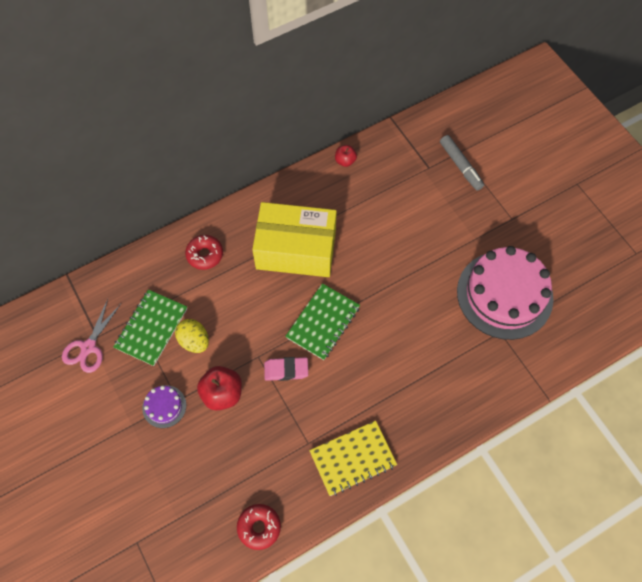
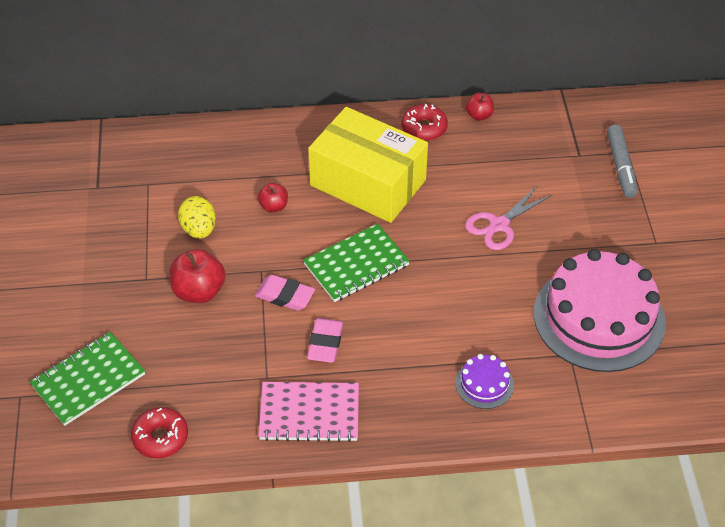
camera: 25 degrees right, 15 degrees down
(88, 347) = (82, 194): pink scissors -> pink scissors (499, 225)
(151, 328) = (160, 200): green notebook -> green notebook (88, 380)
(164, 406) = (128, 279): purple cake -> purple cake (484, 384)
(205, 255) = (261, 152): red donut -> red donut (424, 128)
(239, 298) = (273, 206): none -> red apple
(334, 396) = (325, 343): none -> pink eraser
(352, 458) = (309, 413): yellow notebook -> pink notebook

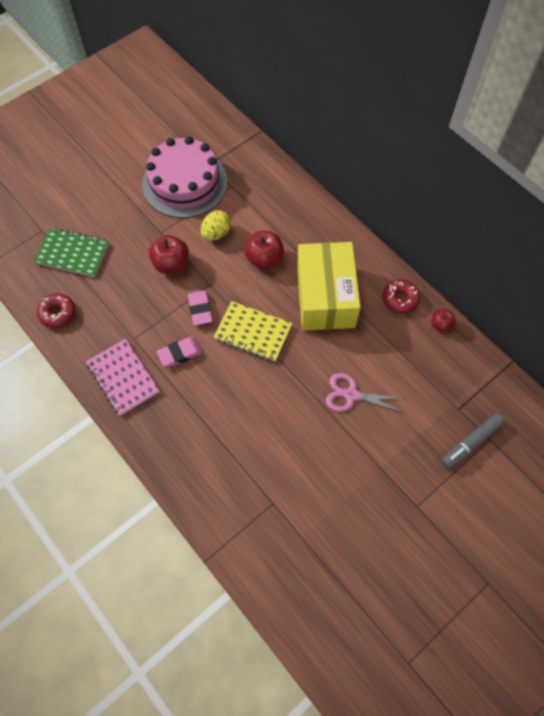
camera: 55 degrees right, 15 degrees up
(273, 206) = (264, 259): red apple -> red apple, size x1.73
(356, 265) = (253, 332): green notebook -> yellow notebook
(484, 384) = (212, 463): purple cake -> none
(599, 317) = (318, 505): pink cake -> pink cake (185, 183)

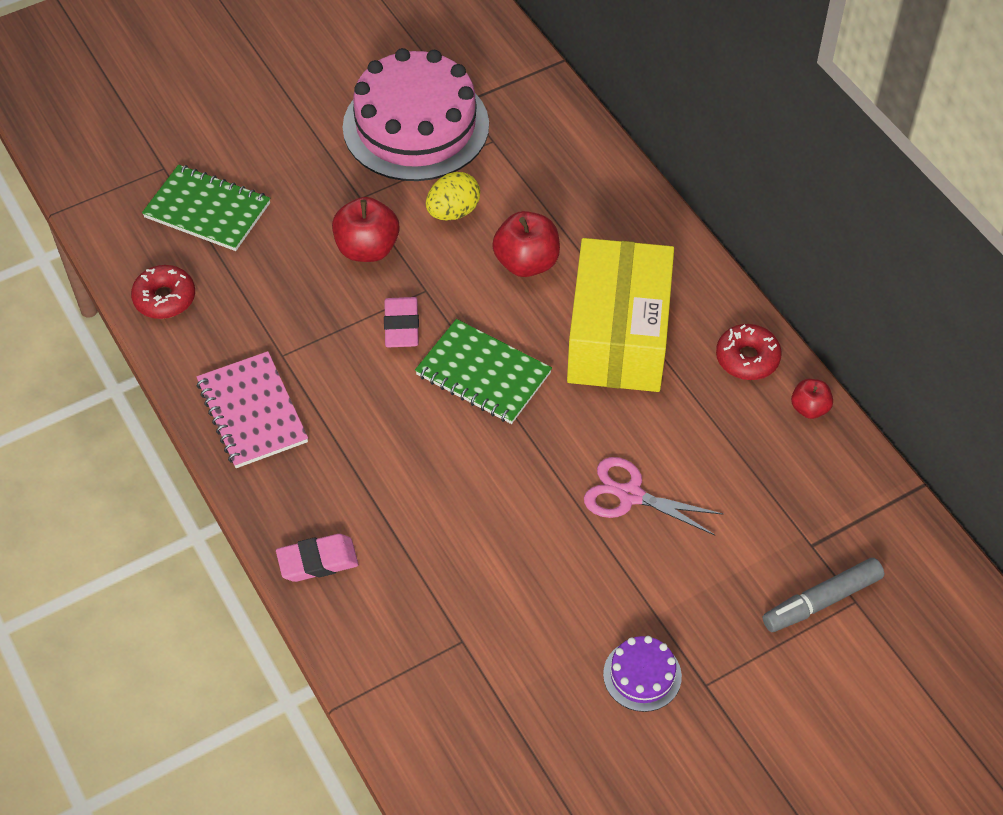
camera: 10 degrees right, 10 degrees down
(180, 353) = (354, 389): pink eraser -> pink eraser (317, 561)
(253, 332) = (483, 374): yellow notebook -> green notebook
(380, 507) = (642, 675): none -> purple cake

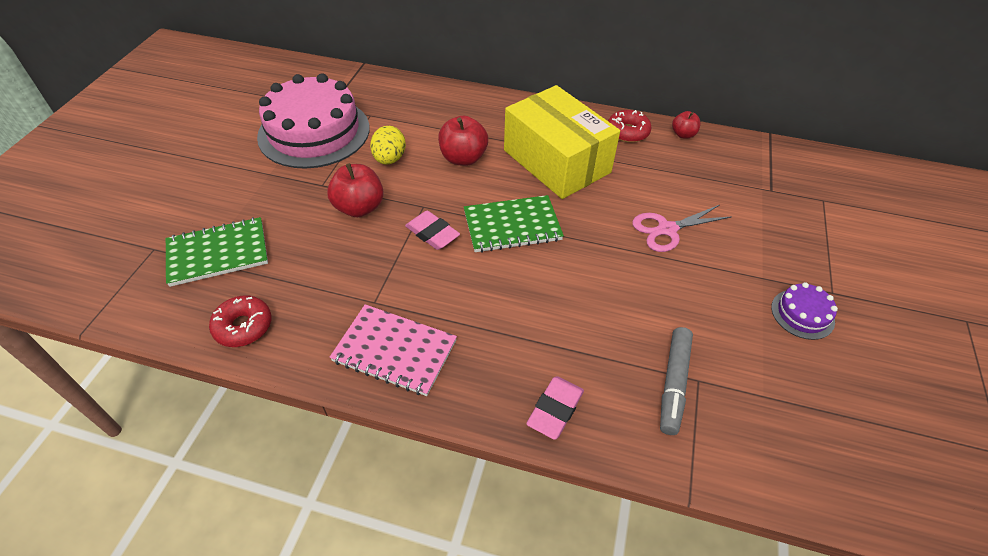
camera: 45 degrees left, 5 degrees down
(822, 601) = (812, 210): grey marker -> grey marker (673, 383)

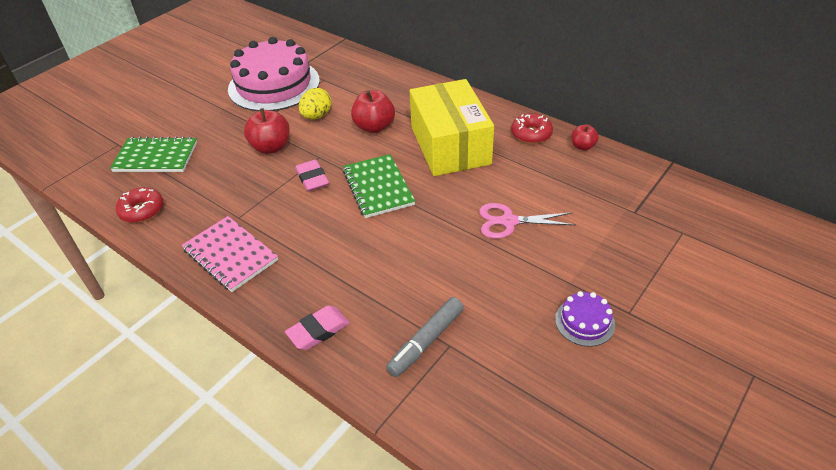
camera: 25 degrees right, 5 degrees down
(512, 226) = (378, 187): green notebook -> green notebook turned 60 degrees clockwise

